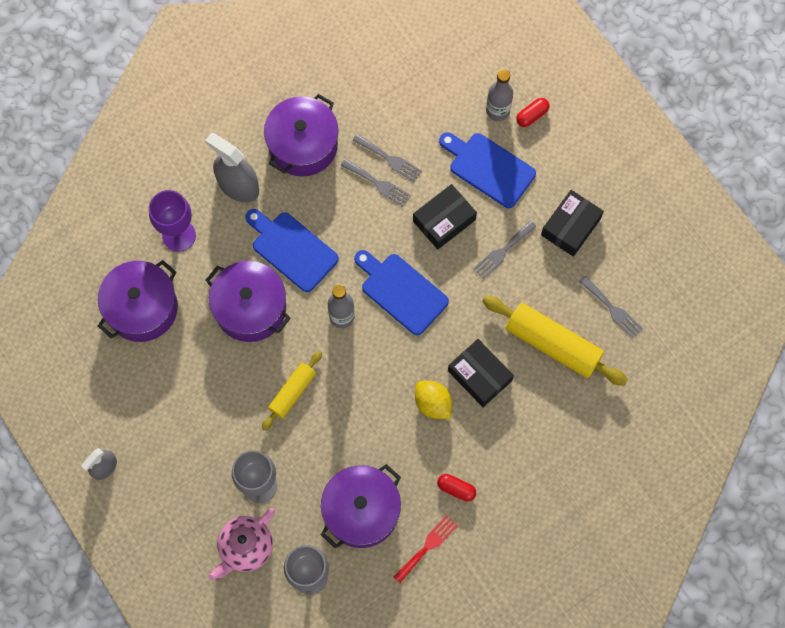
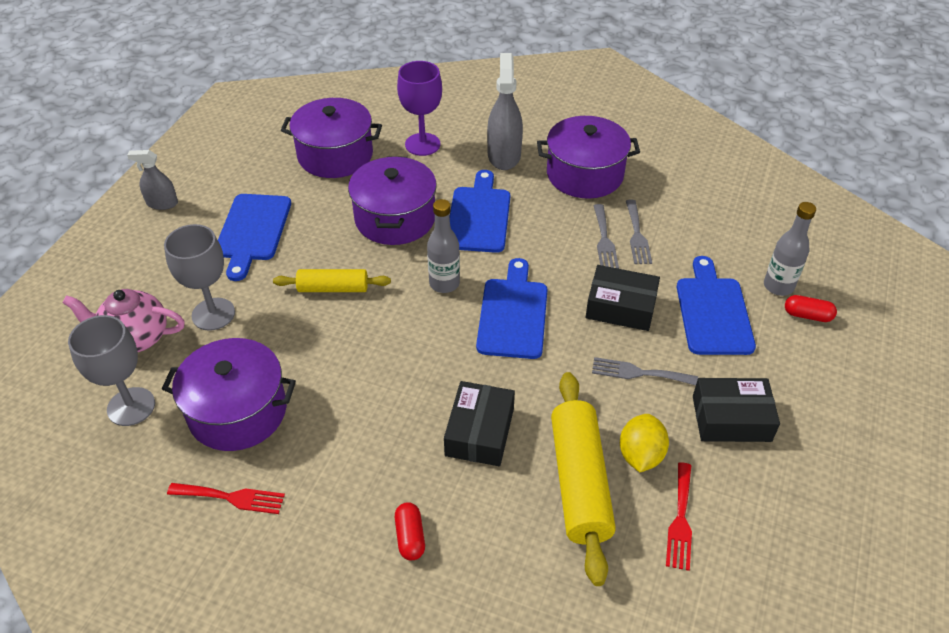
camera: 55 degrees right, 25 degrees down
(189, 416) = (253, 231): none -> blue cutting board
(433, 403) = (411, 407): yellow lemon -> yellow lemon (640, 455)
(456, 489) = (324, 486): red capsule -> red capsule (410, 537)
(612, 309) = (680, 520): grey fork -> red fork

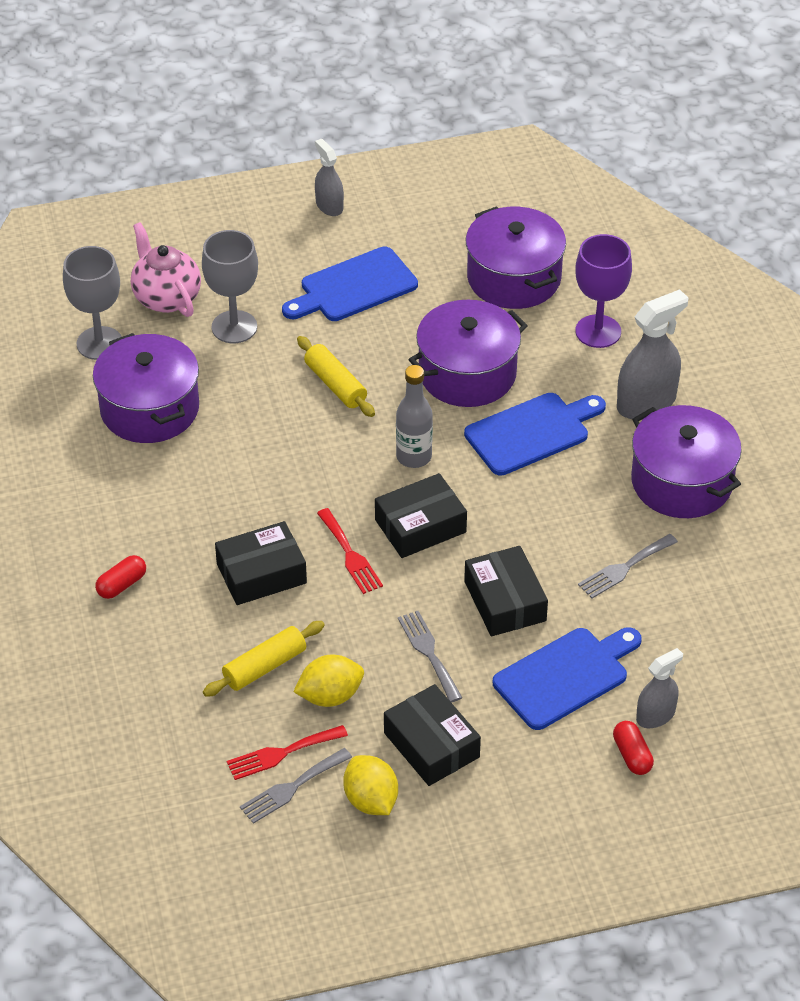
camera: 55 degrees right, 0 degrees up
(231, 497) = (69, 457): red fork -> red fork (350, 555)
(513, 314) = (420, 526): blue cutting board -> black box
(579, 482) = (264, 666): yellow rolling pin -> yellow rolling pin, size x0.59
(604, 240) = (591, 545): grey fork -> grey fork (292, 788)
(766, 486) = (371, 800): none -> yellow lemon
(778, 286) = (655, 715): grey bottle -> grey spray bottle

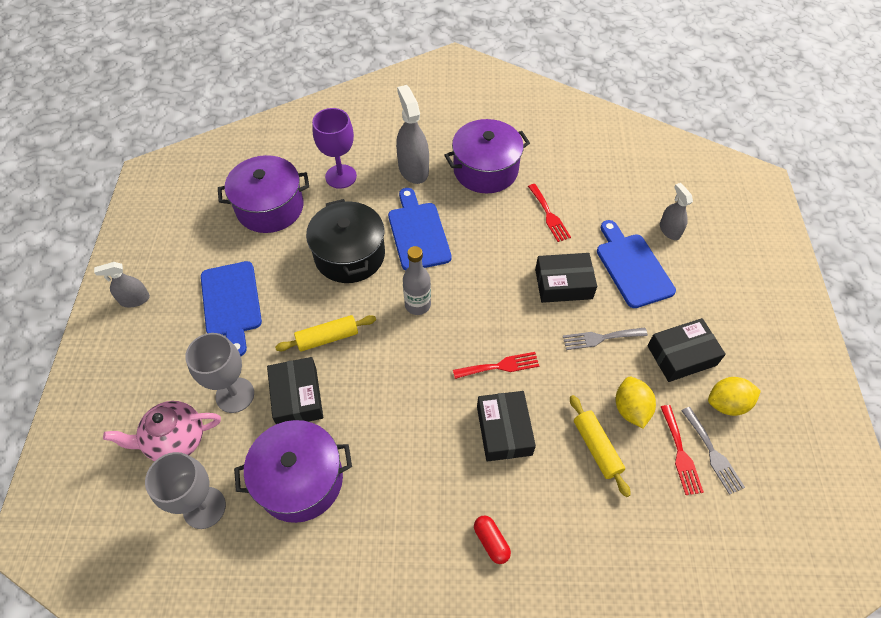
camera: 75 degrees left, 10 degrees up
(420, 526) = (484, 316): black box -> black box (297, 397)
(467, 373) = (349, 255): purple pot -> black pot
(624, 568) = (549, 215): grey fork -> red fork
(632, 755) = (699, 249): red capsule -> none

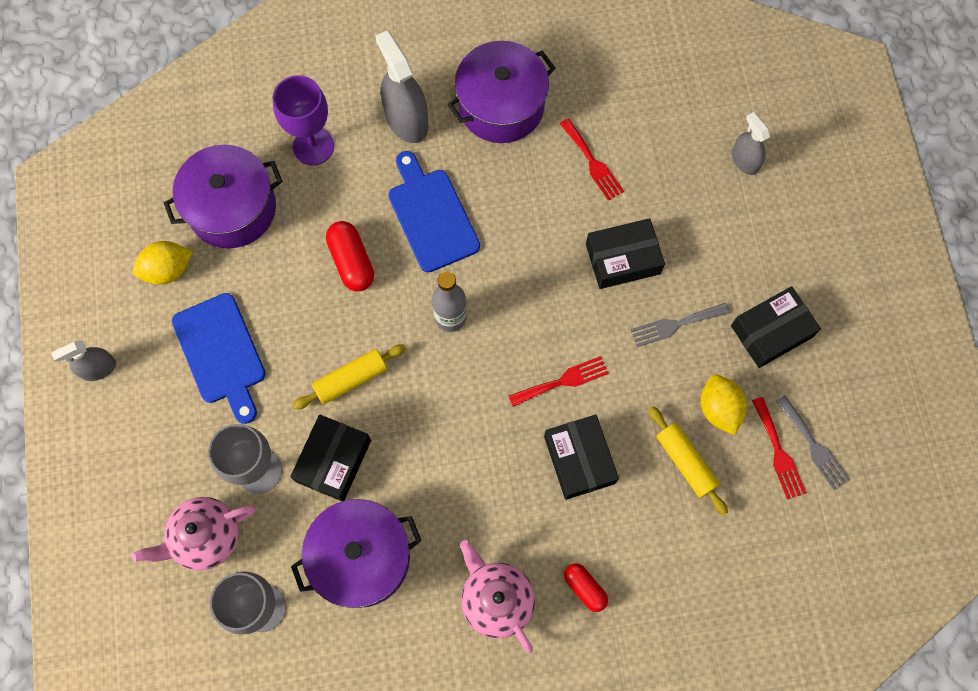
camera: 10 degrees left, 15 degrees up
(297, 397) = (333, 461): black box -> black box turned 45 degrees clockwise
(349, 255) = (352, 262): black pot -> red capsule
(410, 537) = (496, 599): none -> pink teapot
(632, 267) = (703, 222): blue cutting board -> none
(727, 403) = (826, 383): yellow lemon -> yellow lemon (168, 270)

